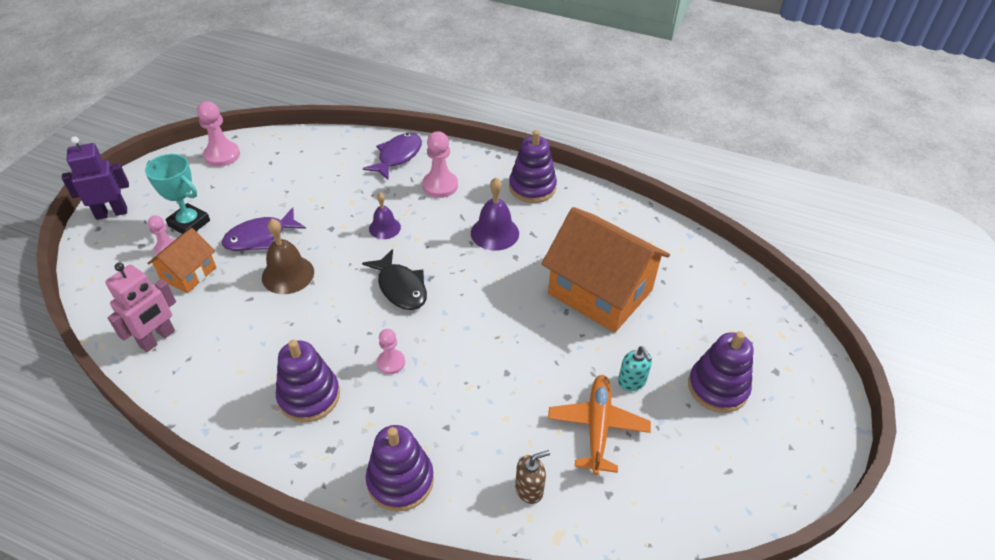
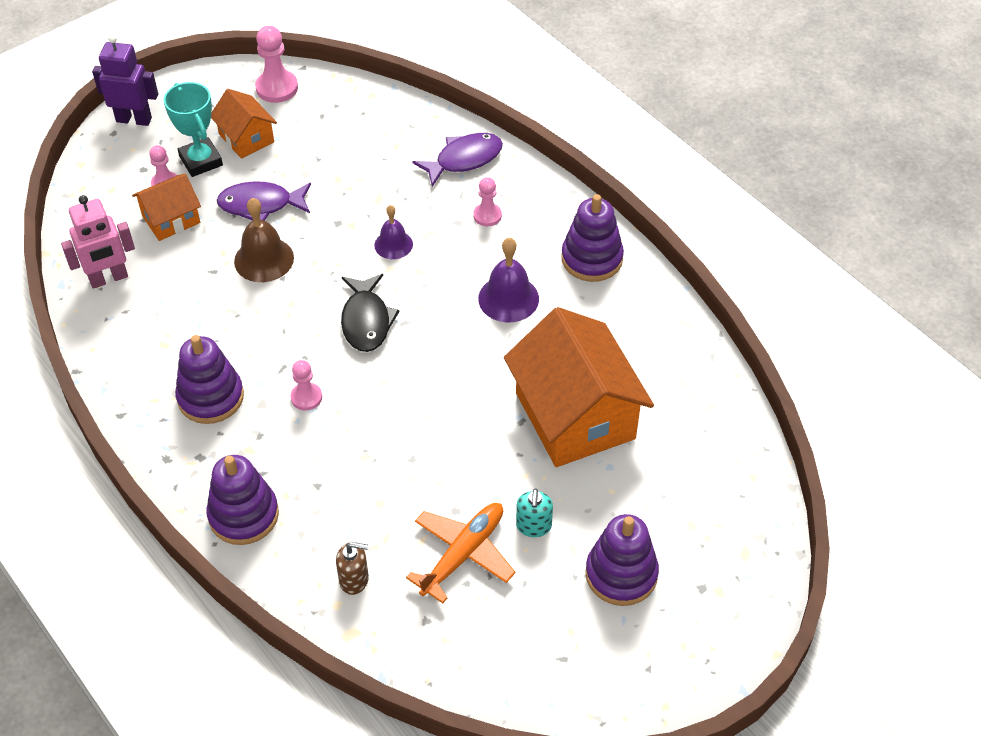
camera: 30 degrees right, 5 degrees up
(218, 195) = (246, 138): none -> orange house
(440, 186) = (487, 216): pink pawn -> pink pawn, size x0.63

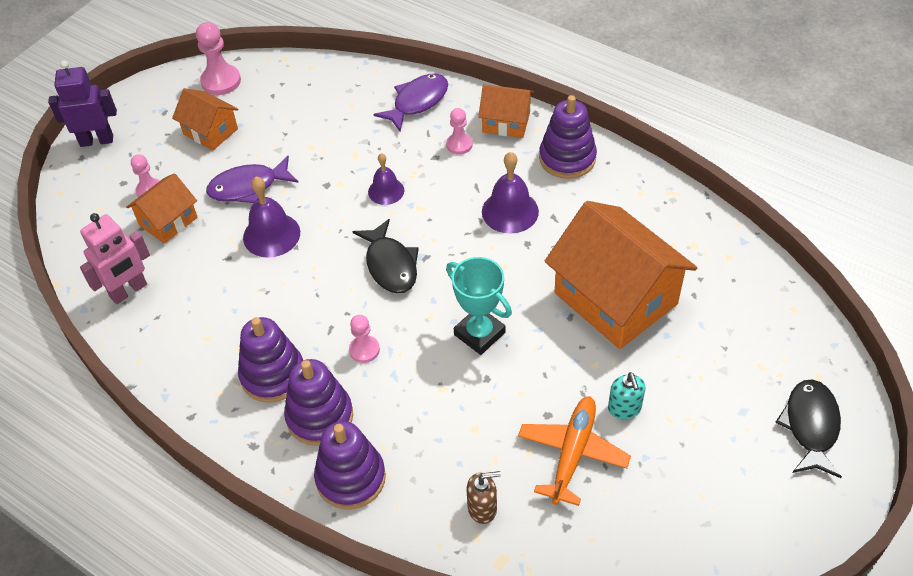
camera: 15 degrees left, 0 degrees up
(201, 161) = (176, 162): turquoise trophy -> turquoise trophy (479, 333)
(264, 259) = (271, 235): brown bell -> purple bell
(546, 204) = (506, 122): none -> orange house
(621, 574) = (722, 429): purple stacking toy -> purple stacking toy (319, 416)
(712, 597) = (810, 426): none -> black fish

